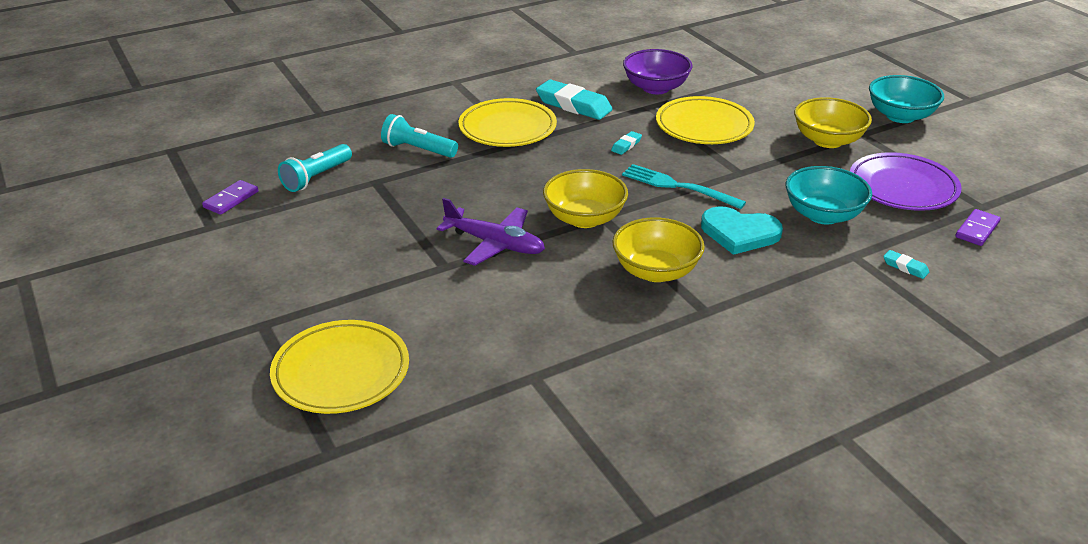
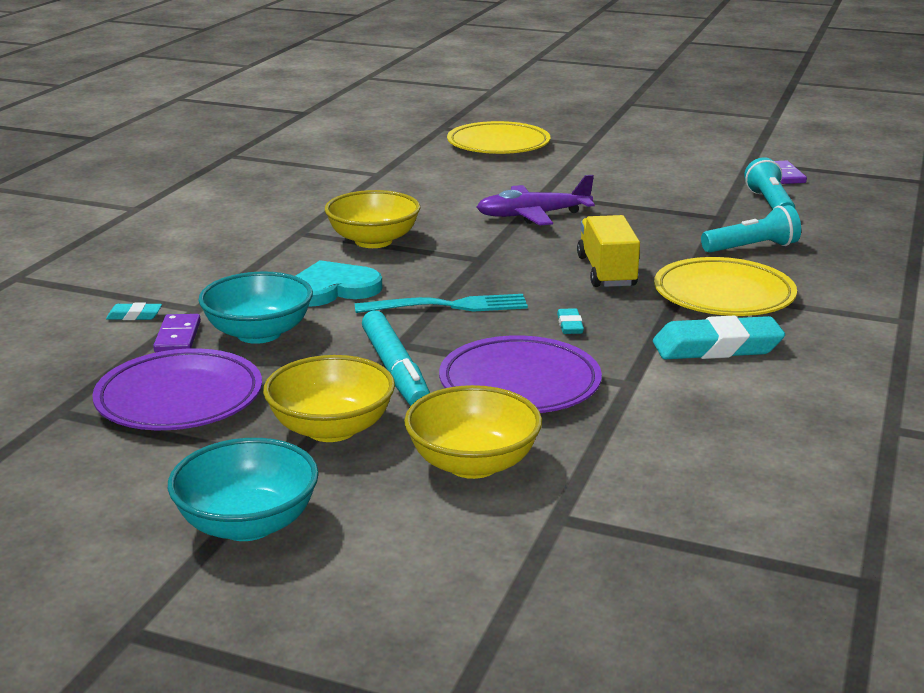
camera: 140 degrees right, 10 degrees down
(540, 170) = (606, 272): none -> yellow truck
(584, 218) = (493, 252): yellow bowl -> yellow bowl (473, 464)
(655, 88) = (671, 416): purple bowl -> none
(704, 126) = (519, 384): yellow plate -> purple plate
(761, 157) = (396, 370): none -> turquoise marker
(977, 230) = (59, 379): purple domino -> purple domino (177, 337)

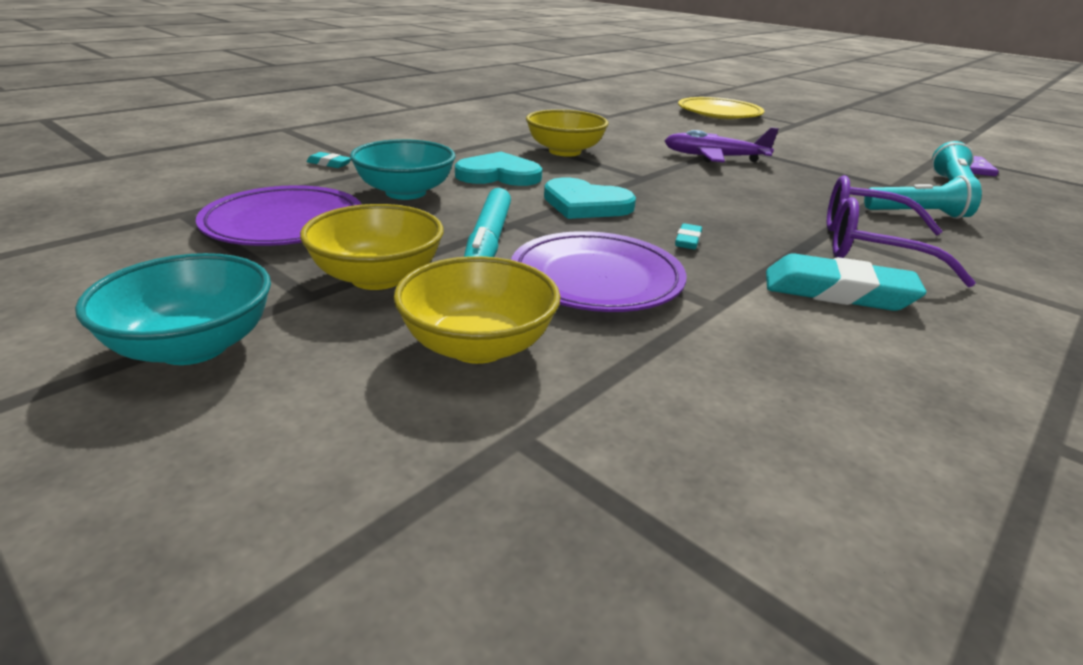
camera: 20 degrees right, 5 degrees up
(177, 337) = (341, 182): purple domino -> none
(449, 306) = (585, 204): turquoise fork -> turquoise heart
(606, 272) = (755, 206): yellow truck -> none
(723, 295) = (868, 247): yellow plate -> purple glasses

